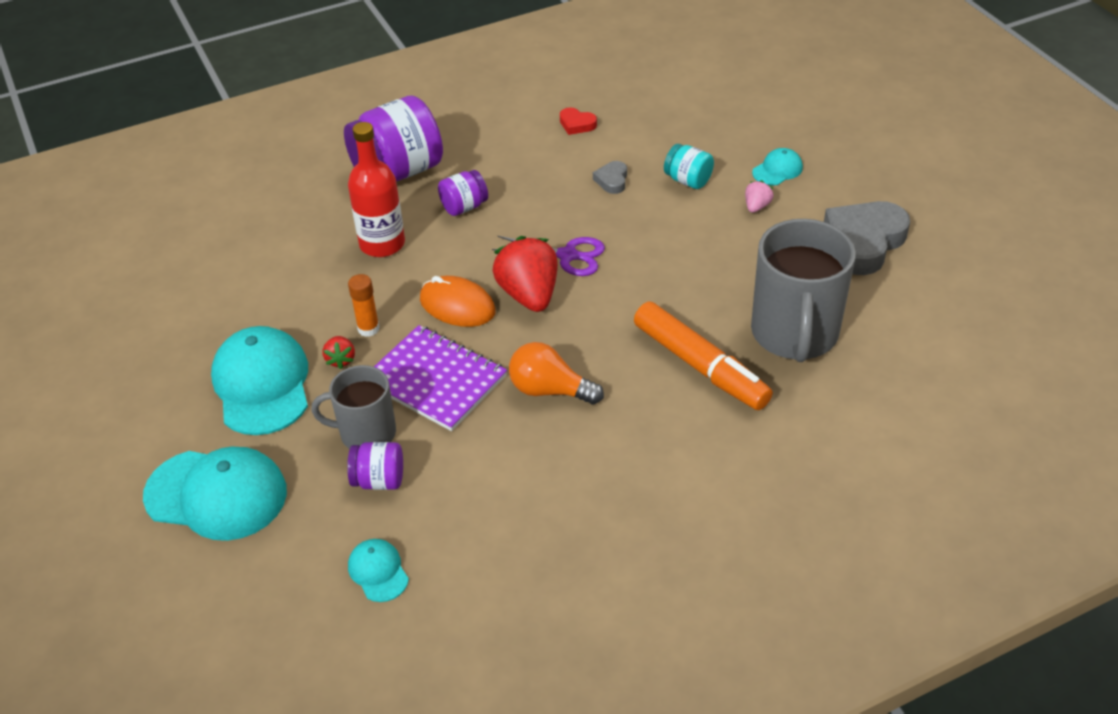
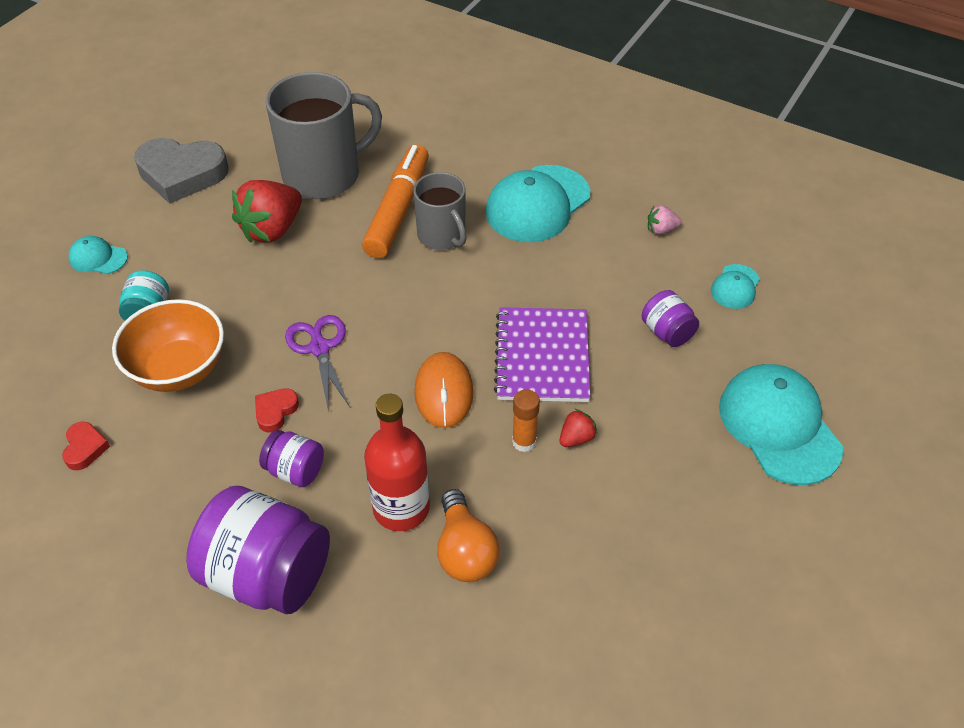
camera: 125 degrees left, 5 degrees up
(262, 384) = (653, 478): turquoise cap -> turquoise cap (537, 204)
(366, 433) = (634, 368): grey mug -> grey mug (442, 236)
(525, 214) = (275, 411): none -> red heart
(529, 295) = (392, 349): red strawberry -> red strawberry (272, 229)
(549, 390) = (492, 281): orange light bulb -> orange light bulb (465, 551)
(612, 180) = (179, 369): grey heart -> orange bowl
(756, 206) = (166, 251): pink strawberry -> pink strawberry (661, 230)

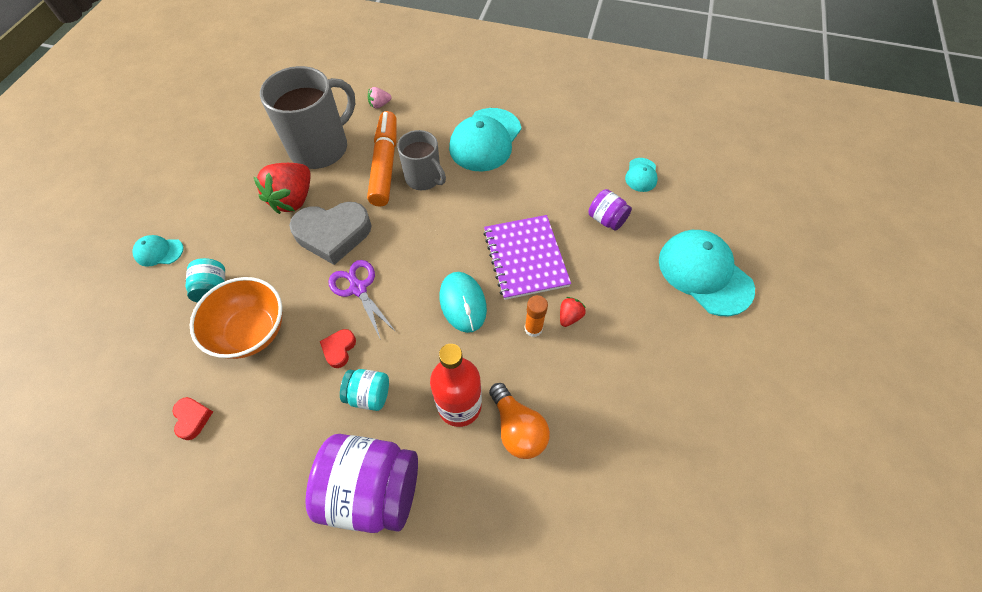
camera: 15 degrees left, 10 degrees up
(182, 174) = (208, 168): grey heart -> grey heart (333, 234)
(295, 470) = (369, 395): purple jar -> turquoise jar
(444, 392) = (463, 303): orange mouse -> turquoise mouse
(661, 230) = (577, 142): pink strawberry -> pink strawberry (380, 105)

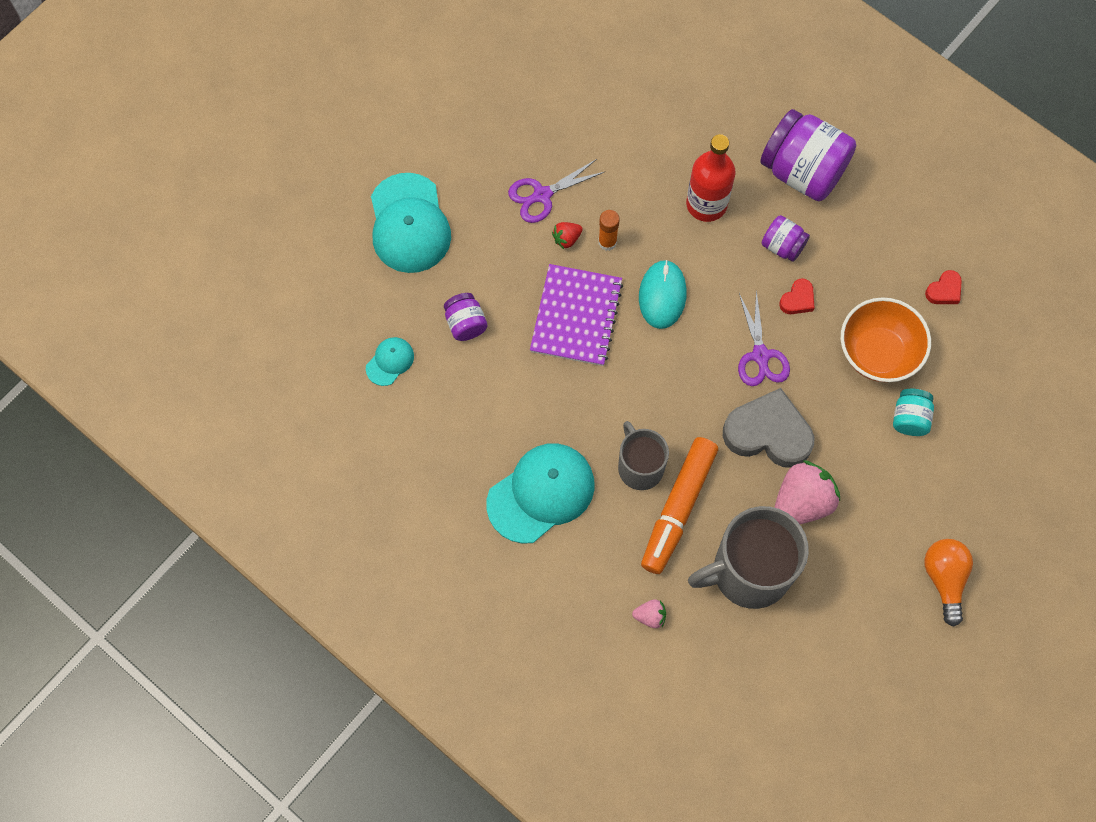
camera: 155 degrees left, 10 degrees up
(159, 252) = (964, 493): turquoise cap -> none
(192, 418) = (944, 290): red heart -> red heart turned 135 degrees counterclockwise
(293, 199) = (801, 502): red strawberry -> pink strawberry
(369, 395) = (782, 246): turquoise jar -> purple jar
(517, 428) = (665, 166): orange light bulb -> orange light bulb (944, 579)
(614, 346) = (542, 195): none -> purple scissors

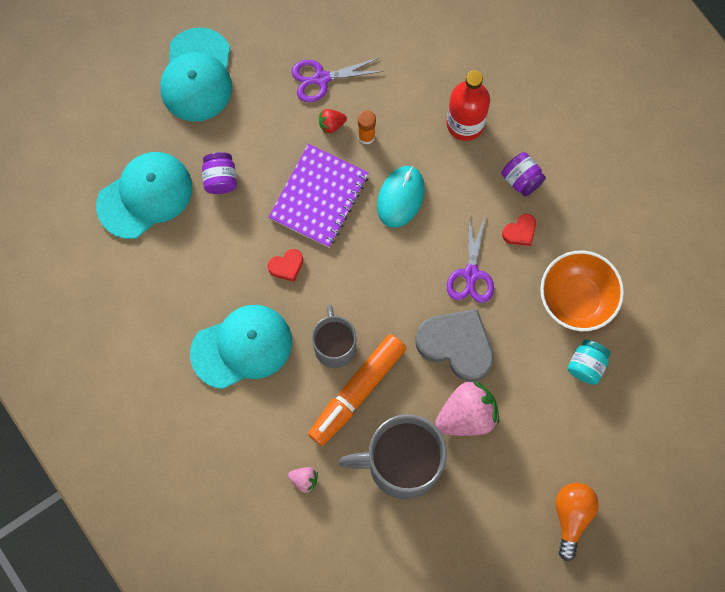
camera: 15 degrees right, 5 degrees up
(390, 361) = (145, 196): turquoise cap -> turquoise cap, size x2.07
(803, 171) = (561, 115): purple jar -> none
(944, 290) = (654, 257): red heart -> red heart (286, 266)

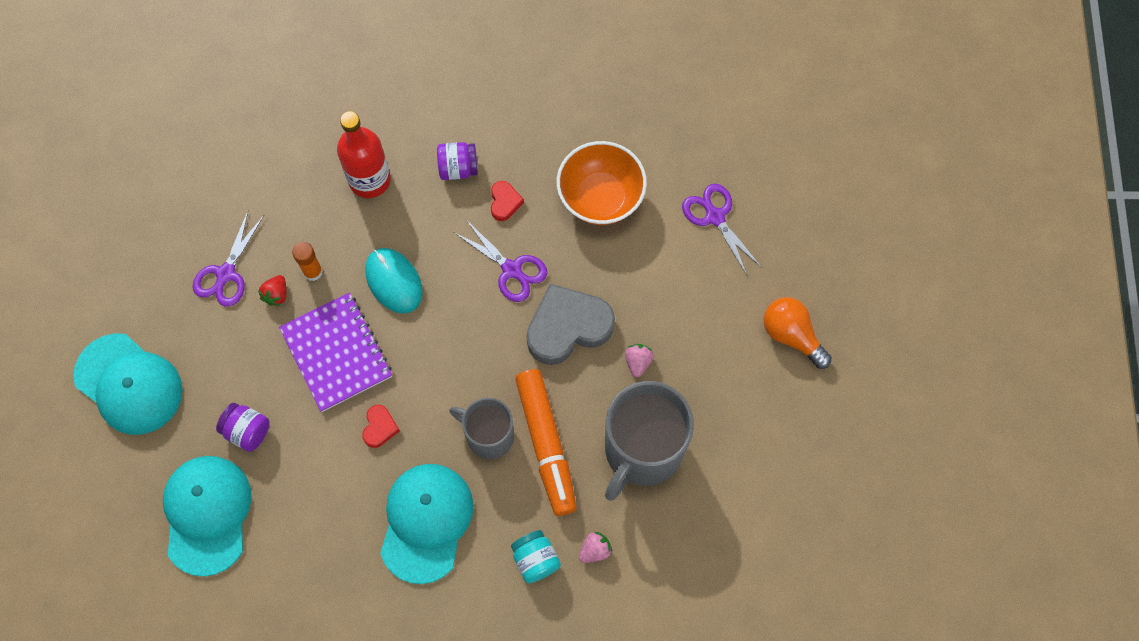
camera: 55 degrees left, 5 degrees down
(467, 415) = (638, 362): pink strawberry -> pink strawberry, size x0.46
(586, 365) = (665, 230): turquoise jar -> turquoise jar (535, 560)
(625, 395) = (715, 217): none -> purple scissors

